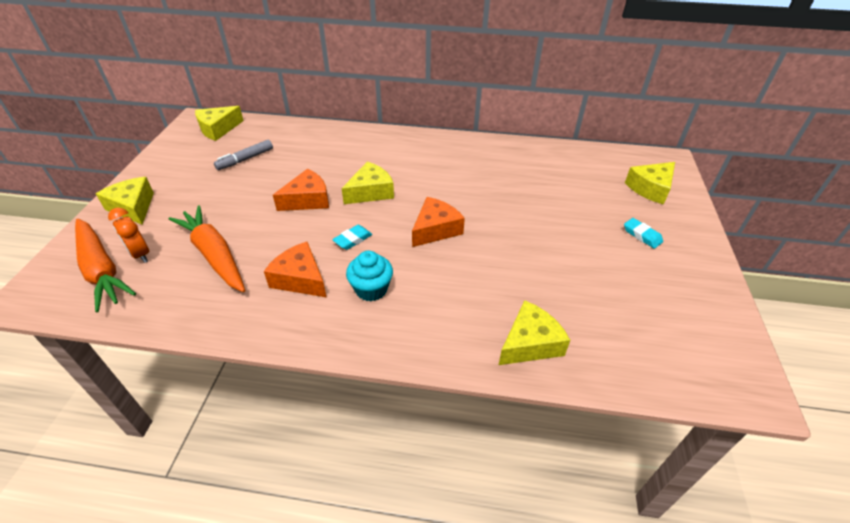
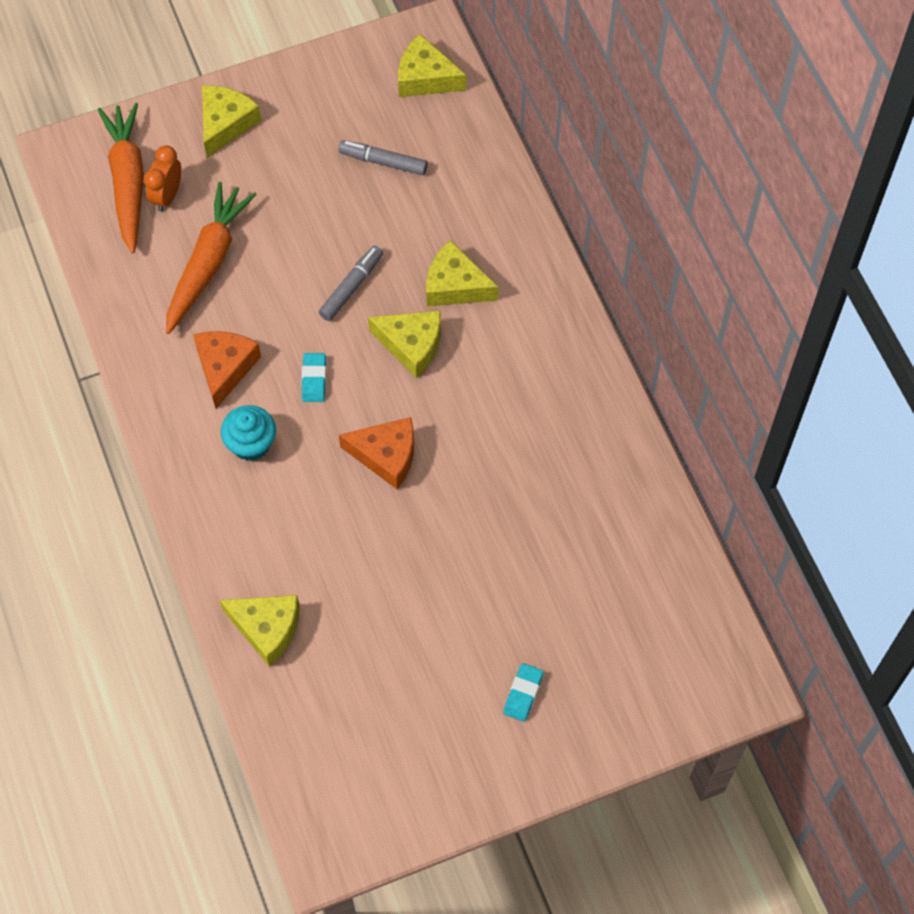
camera: 60 degrees right, 20 degrees up
(101, 270) = (128, 181): orange carrot -> orange carrot turned 150 degrees clockwise
(307, 200) = (351, 287): orange cheese -> grey marker
(353, 239) = (314, 379): turquoise eraser -> turquoise eraser turned 75 degrees clockwise
(650, 188) = (644, 680): yellow cheese -> yellow cheese (455, 286)

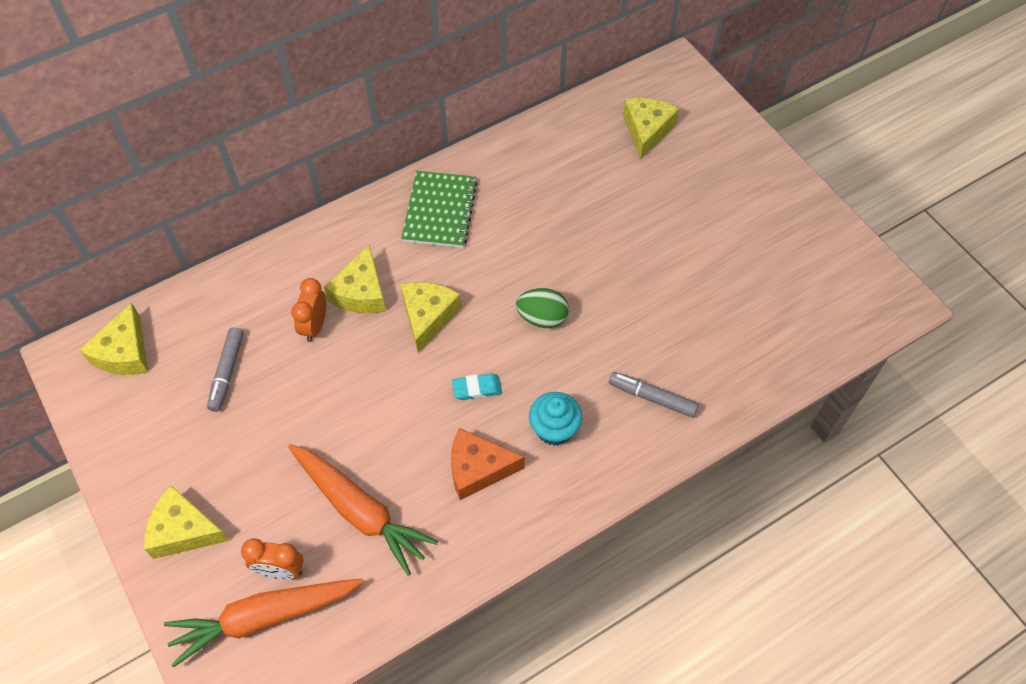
camera: 100 degrees left, 5 degrees down
(208, 263) = (360, 510): orange carrot -> orange carrot turned 150 degrees counterclockwise
(267, 628) = (728, 380): yellow cheese -> yellow cheese (646, 130)
(351, 287) = (373, 375): grey marker -> grey marker (652, 398)
(386, 455) = (542, 318): orange cheese -> green egg
(421, 240) = (314, 326): none -> orange clock
(523, 694) = (725, 193): turquoise eraser -> none
(551, 374) = (440, 211): none -> green notebook

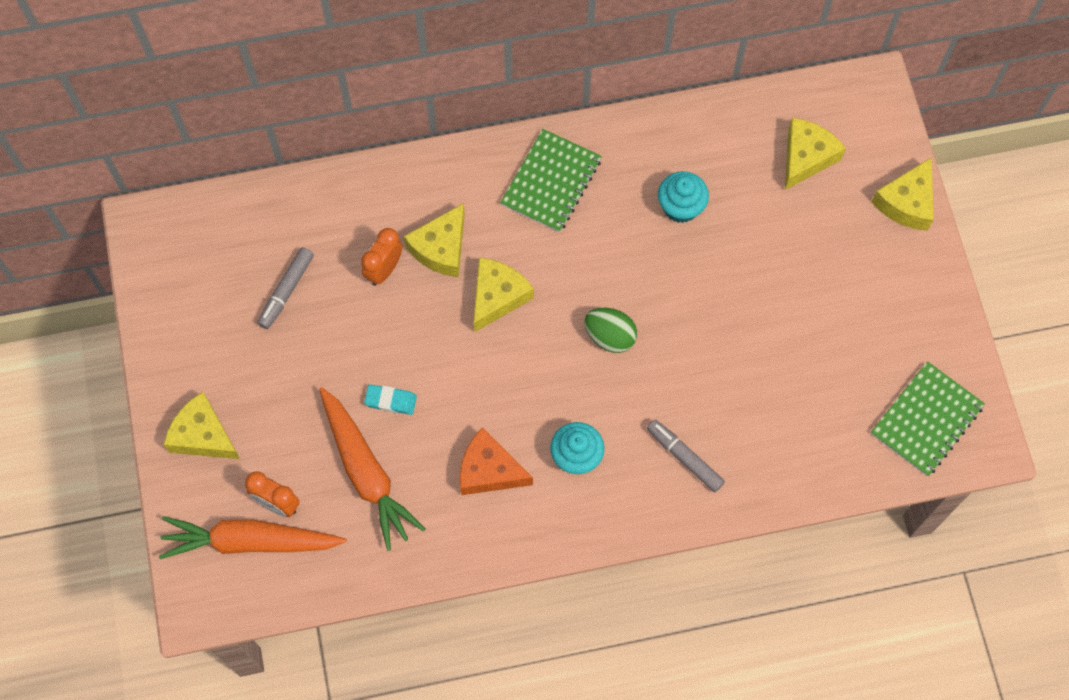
camera: 20 degrees right, 10 degrees up
(124, 352) = (197, 237): yellow cheese -> yellow cheese (906, 202)
(477, 389) = (517, 389): turquoise eraser -> turquoise eraser (390, 401)
(559, 197) = (680, 207): none -> turquoise cupcake
(843, 299) = (926, 420): none -> green notebook

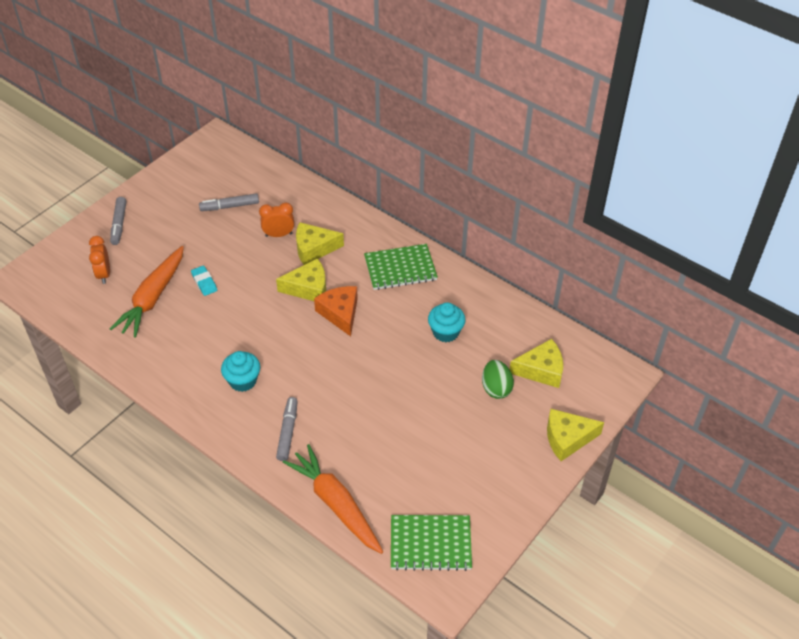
camera: 50 degrees right, 20 degrees down
(203, 435) = (119, 224): yellow cheese -> grey marker
(250, 541) = (73, 277): orange carrot -> orange carrot (336, 504)
(489, 470) = (199, 348): orange cheese -> orange cheese (340, 313)
(610, 336) = (332, 350): green egg -> green egg (496, 388)

